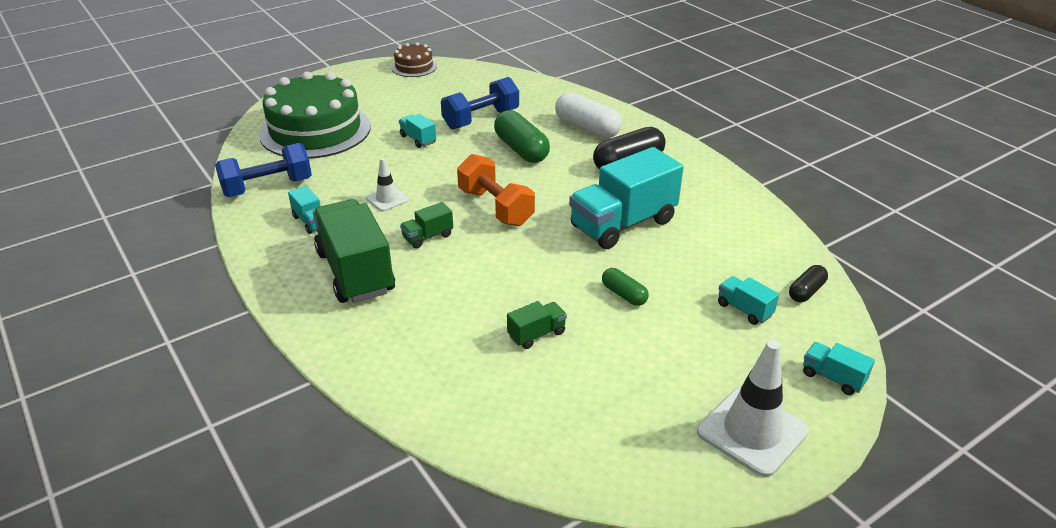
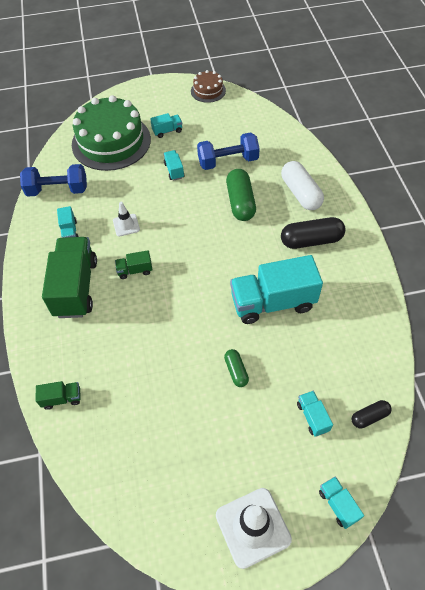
camera: 25 degrees right, 20 degrees up
(385, 108) = (167, 131): none -> turquoise truck
(496, 207) = (193, 256): orange dumbbell -> none
(536, 334) = (160, 385): green truck -> green truck (62, 398)

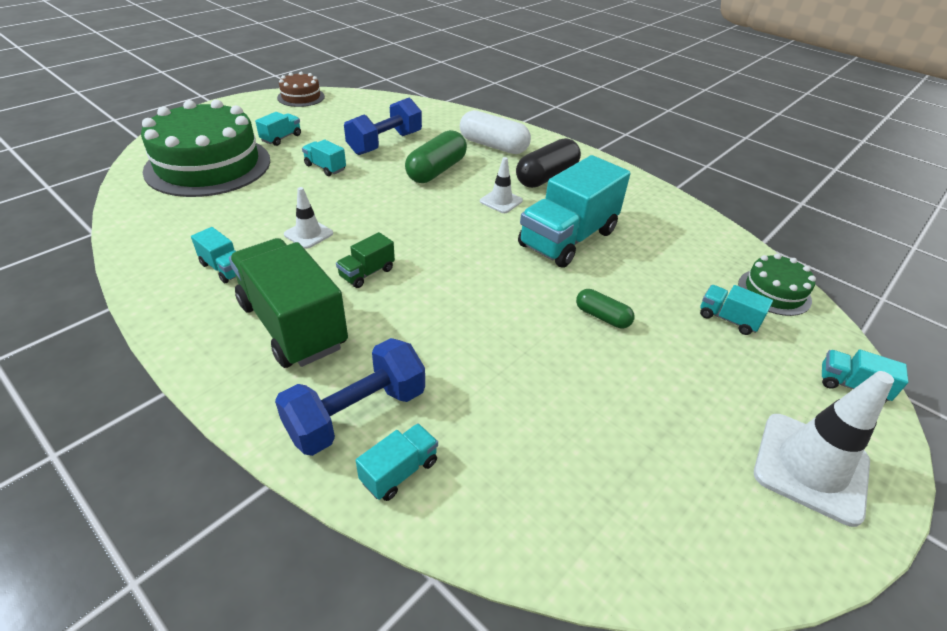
camera: 40 degrees left, 15 degrees down
(57, 190) = (163, 232): blue dumbbell -> blue dumbbell (357, 414)
(62, 398) = (399, 471): green truck -> turquoise truck
(240, 202) = (436, 171): green capsule -> green capsule turned 75 degrees clockwise
(259, 249) = (501, 201): none -> white traffic cone
(369, 417) = (774, 292): black capsule -> green cake

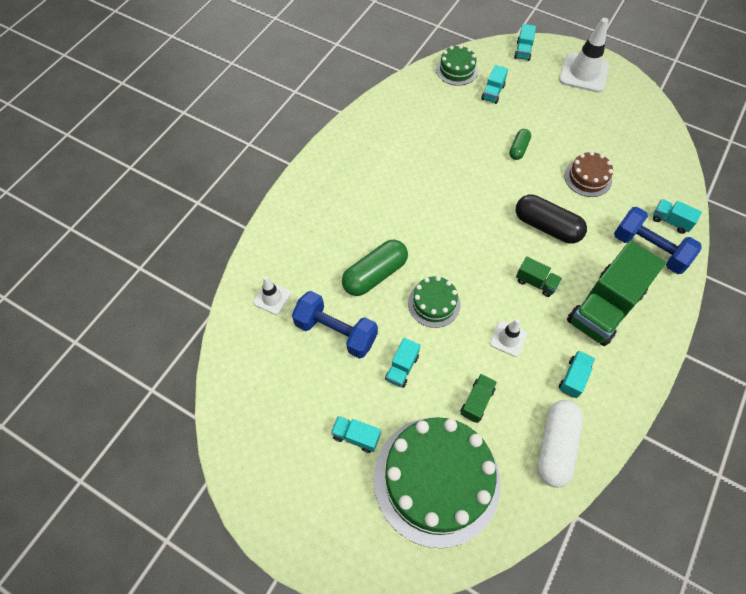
camera: 100 degrees left, 20 degrees up
(257, 199) = (477, 401): none -> green truck
(301, 97) = (242, 465): brown cake -> brown cake (588, 178)
(383, 197) = (434, 303): none -> green cake
(436, 171) = (375, 274): green capsule -> green capsule turned 60 degrees counterclockwise
(493, 146) = (312, 240): white capsule -> white capsule (555, 446)
(501, 201) = (408, 218): white traffic cone -> white traffic cone (272, 298)
(546, 177) = (357, 193): black capsule -> black capsule (547, 226)
(568, 239) = (443, 171): turquoise truck -> none

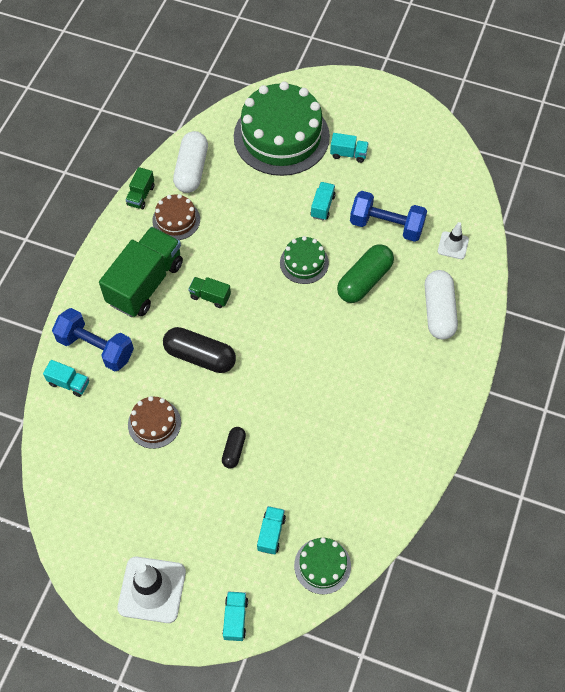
camera: 170 degrees right, 0 degrees up
(310, 234) = (438, 311): none -> white capsule
(477, 401) = (256, 191): green truck -> green truck (141, 195)
(508, 338) = (233, 243): white traffic cone -> none
(518, 149) = (234, 450): green capsule -> black capsule
(573, 378) = (176, 220): turquoise truck -> brown cake

